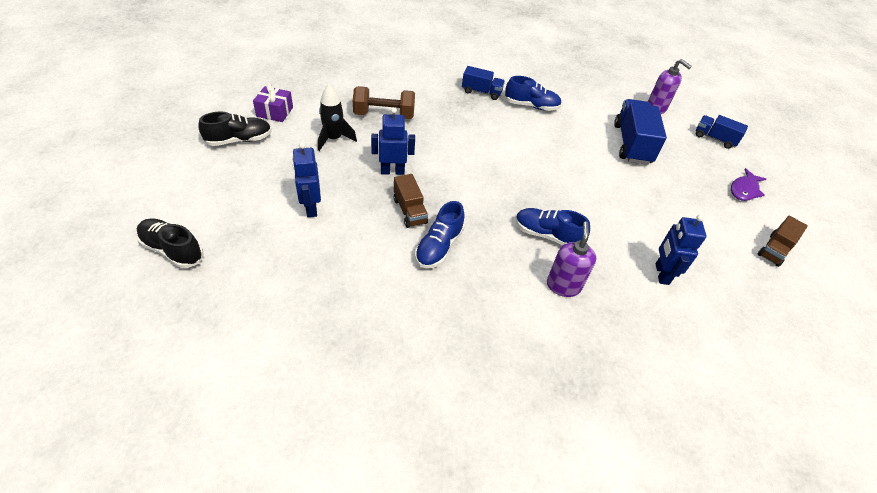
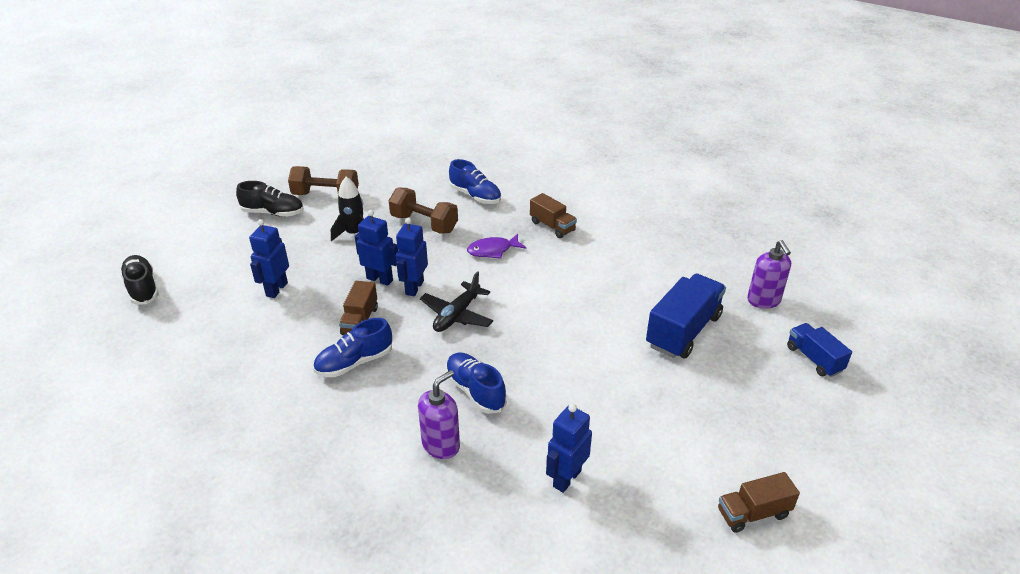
camera: 35 degrees right, 10 degrees down
(275, 112) = (326, 195): purple gift -> brown dumbbell
(426, 170) = (414, 287): none -> blue robot
(479, 181) = (457, 315): none -> black plane
(481, 92) = (552, 226): blue truck -> brown truck
(531, 106) = (597, 255): blue shoe -> blue shoe (475, 196)
(744, 190) = (789, 431): purple fish -> purple fish (493, 250)

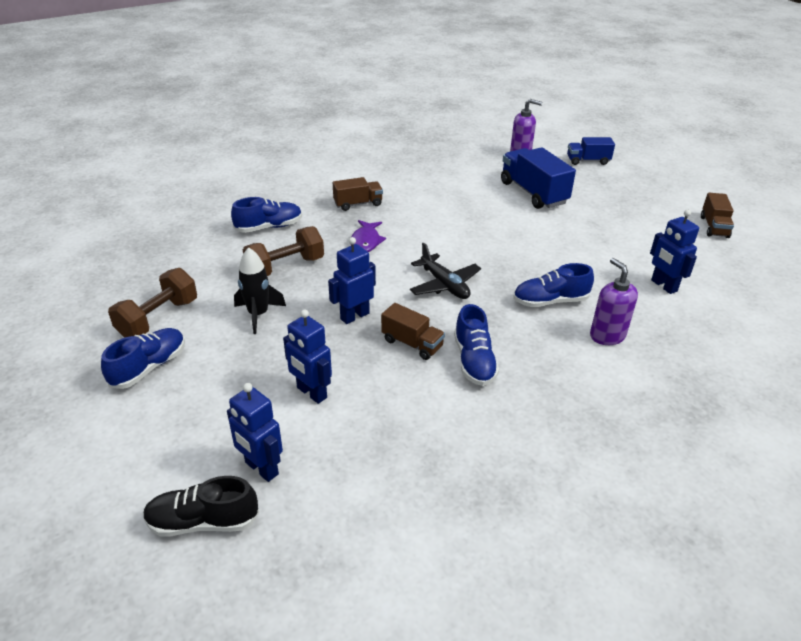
camera: 65 degrees left, 0 degrees up
(273, 213) = (149, 367): black shoe -> blue shoe
(414, 287) = (385, 298): blue robot -> blue robot (261, 468)

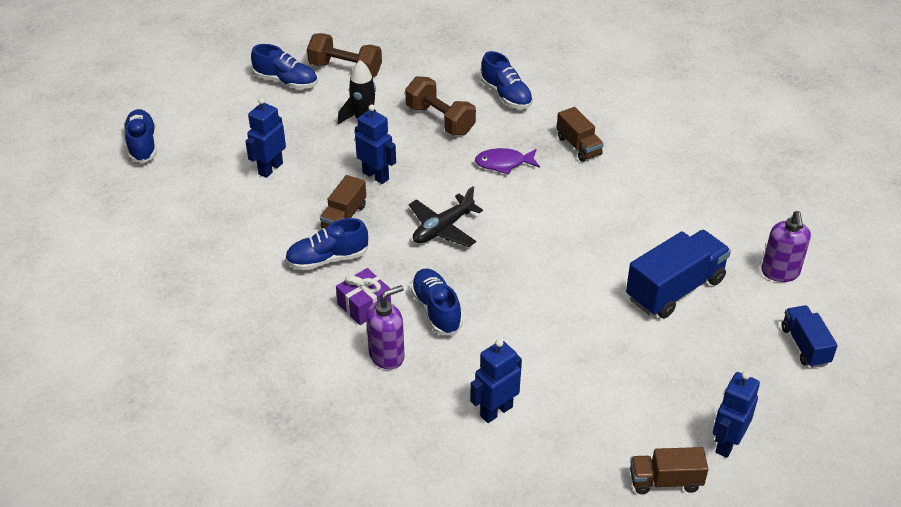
camera: 80 degrees right, 5 degrees up
(203, 522) = (142, 145): black shoe -> blue shoe
(261, 468) = (189, 159): blue robot -> blue robot (726, 443)
(542, 343) = (364, 305): none -> purple gift

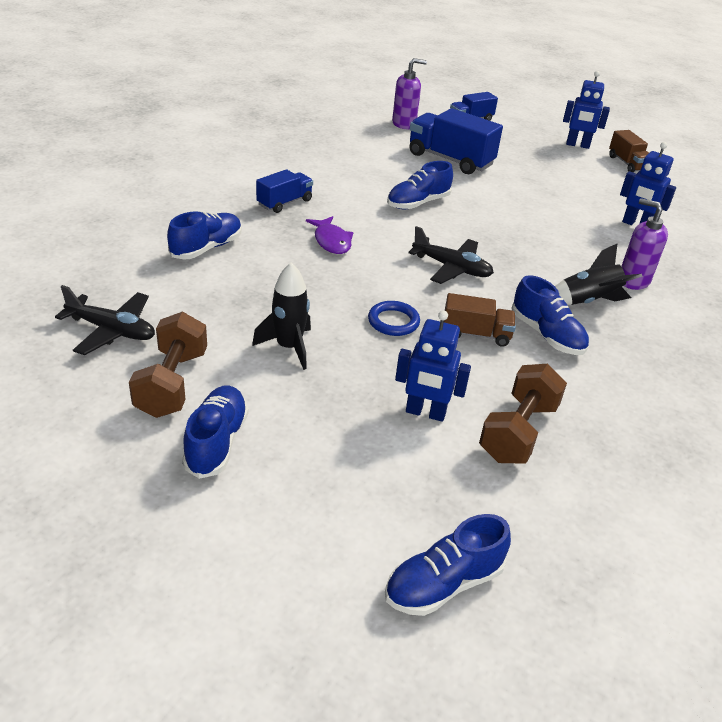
camera: 110 degrees left, 5 degrees down
(364, 305) = (588, 301): purple gift -> black rocket
(376, 175) = (393, 321): blue robot -> blue ring
(409, 49) = (112, 330): none -> black plane
(436, 310) = (559, 261): blue shoe -> blue shoe (418, 203)
(440, 120) = (269, 288): brown dumbbell -> brown dumbbell (518, 432)
(578, 146) = (284, 203): brown truck -> blue truck

